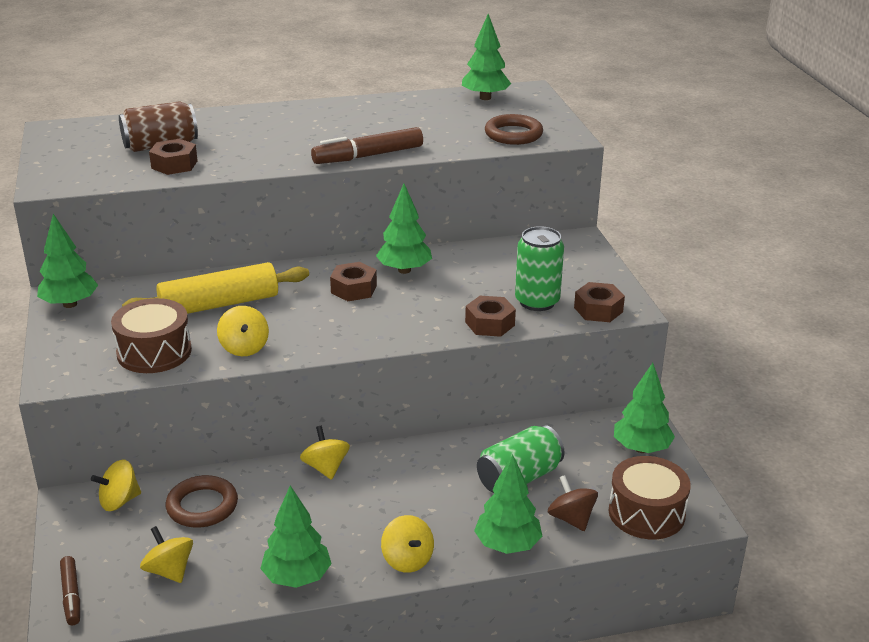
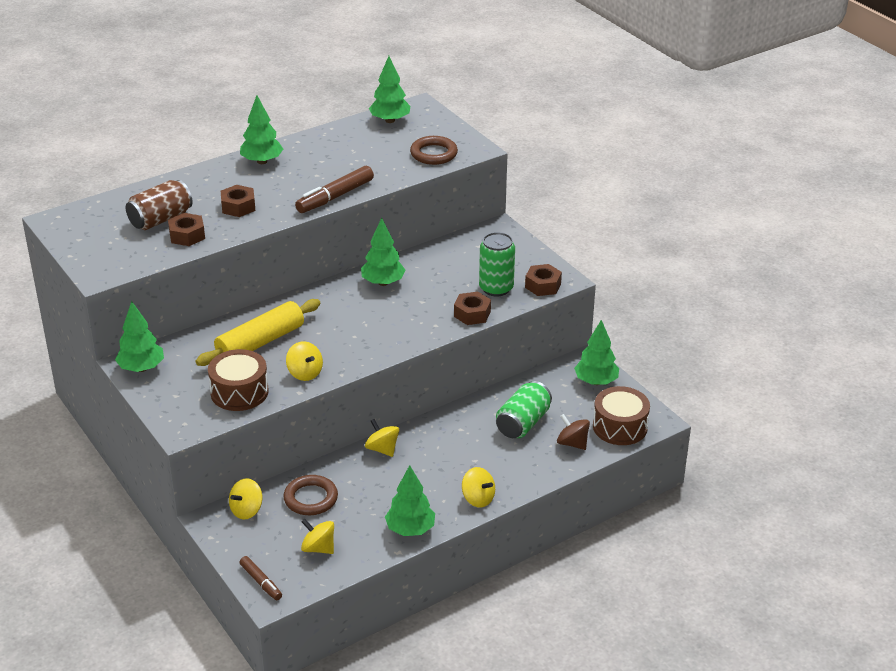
camera: 20 degrees left, 5 degrees up
(354, 289) = (355, 307): brown nut -> brown nut (238, 207)
(507, 545) = (539, 472): green tree -> green tree (262, 161)

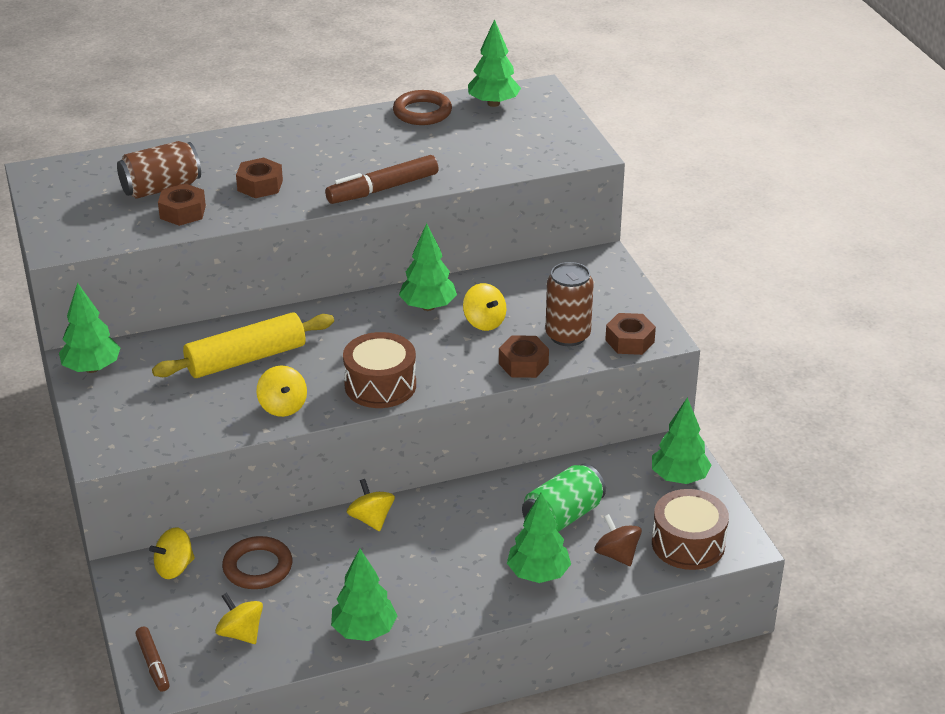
camera: 15 degrees right, 0 degrees up
(239, 392) = (193, 417): brown drum -> brown drum (380, 385)
(262, 161) = (314, 134): green tree -> green tree (538, 574)
(433, 154) = (529, 152): brown ring -> brown ring (422, 112)
(478, 499) = (466, 606): yellow spinning top -> yellow spinning top (484, 322)
(496, 288) = (567, 335): green can -> brown can

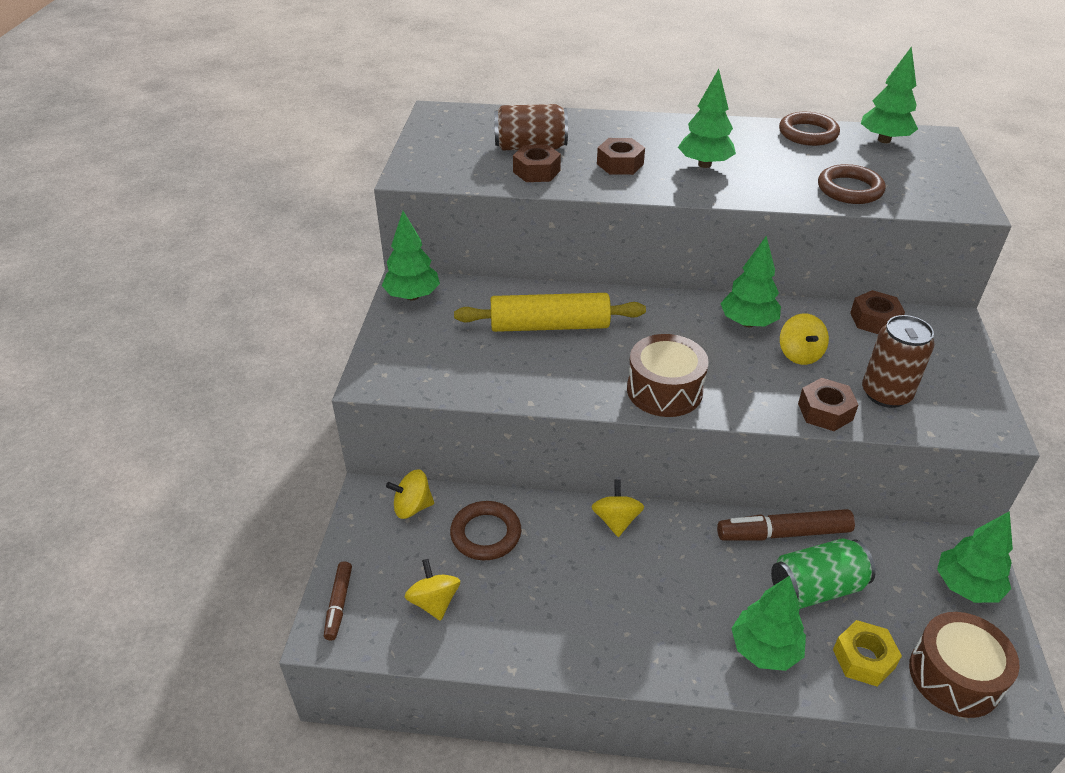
camera: 25 degrees right, 5 degrees up
(283, 406) = (559, 383): yellow spinning top -> none
(364, 631) = (553, 648): green tree -> green tree (704, 164)
(382, 189) = (736, 193): brown marker -> brown marker (783, 533)
(480, 161) = (849, 189): none -> brown ring
(617, 554) = (863, 659): brown spinning top -> yellow nut
(629, 341) = (956, 420): brown nut -> brown nut (874, 320)

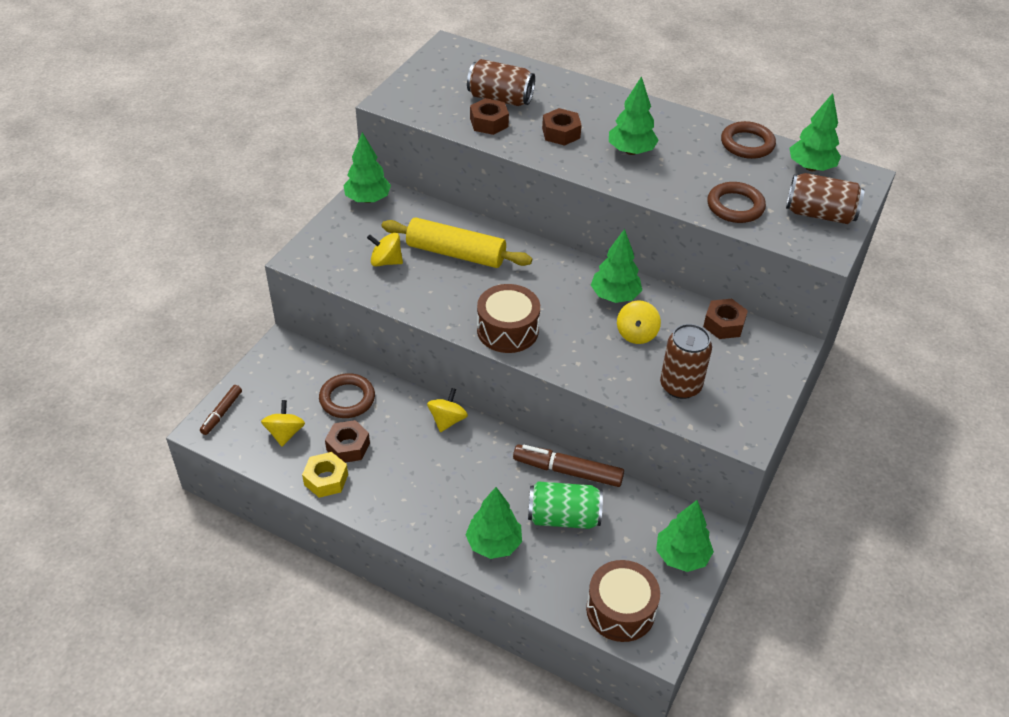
camera: 20 degrees right, 5 degrees up
(412, 507) = (307, 363): yellow spinning top -> yellow spinning top (386, 261)
(825, 411) = (619, 384): brown nut -> brown nut (348, 446)
(863, 659) = (562, 575): yellow nut -> yellow nut (326, 479)
(932, 177) = (819, 214): none -> brown can

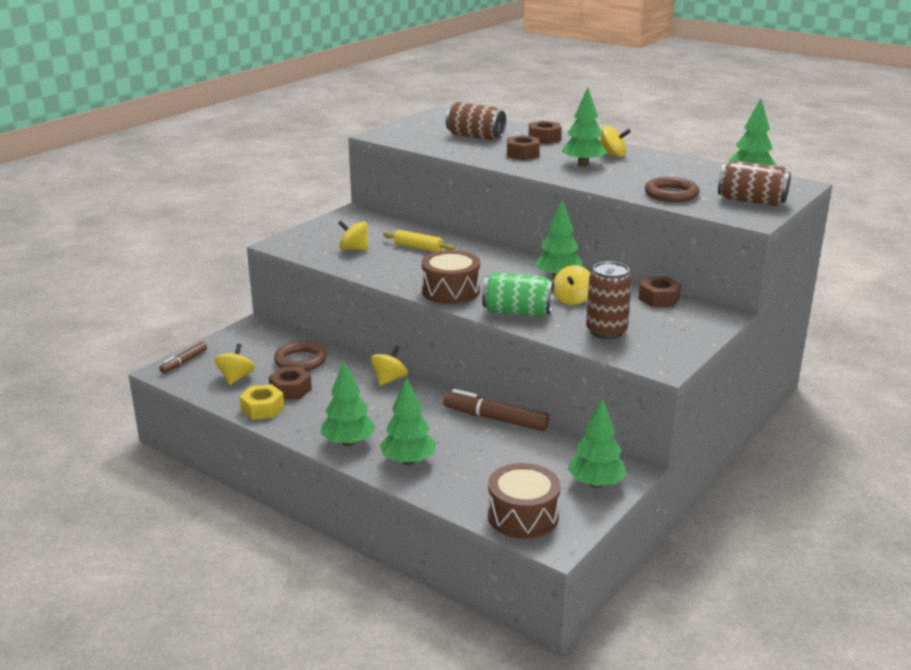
camera: 10 degrees right, 20 degrees down
(368, 199) = (351, 216): green tree -> green tree (348, 442)
(456, 253) = (418, 248): yellow rolling pin -> yellow rolling pin, size x0.56
(489, 123) = (460, 147): brown nut -> brown nut (544, 138)
(563, 517) = (482, 449): green can -> green can (517, 312)
(659, 128) = (612, 155): none -> yellow spinning top
(747, 144) = (692, 165): brown ring -> none

